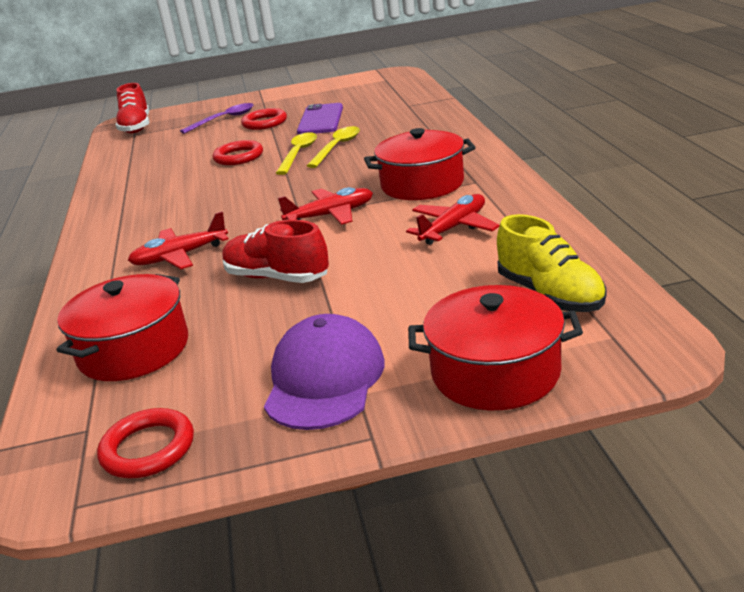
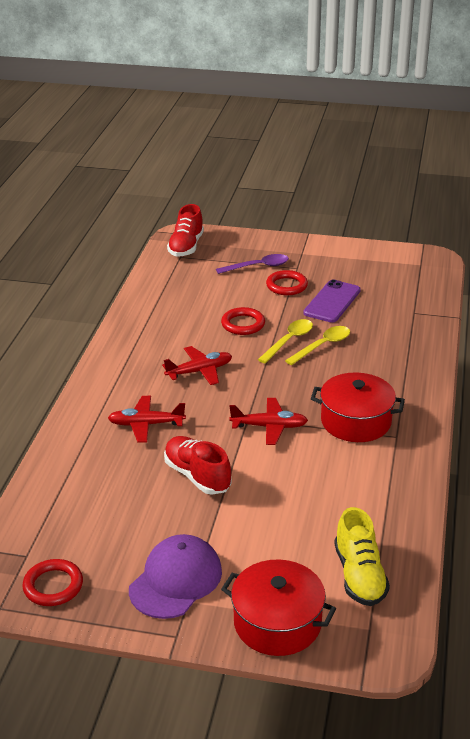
camera: 20 degrees right, 5 degrees up
(134, 350) = (78, 502): red pot -> none
(454, 228) = (344, 480): red plane -> red plane (200, 371)

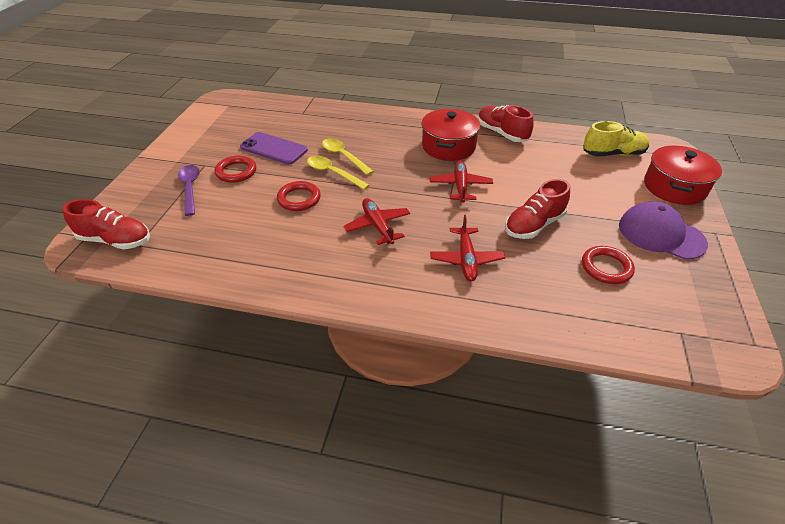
camera: 90 degrees left, 10 degrees up
(53, 586) = (708, 308): red ring -> red ring (606, 267)
(397, 470) = (501, 133): none -> red shoe

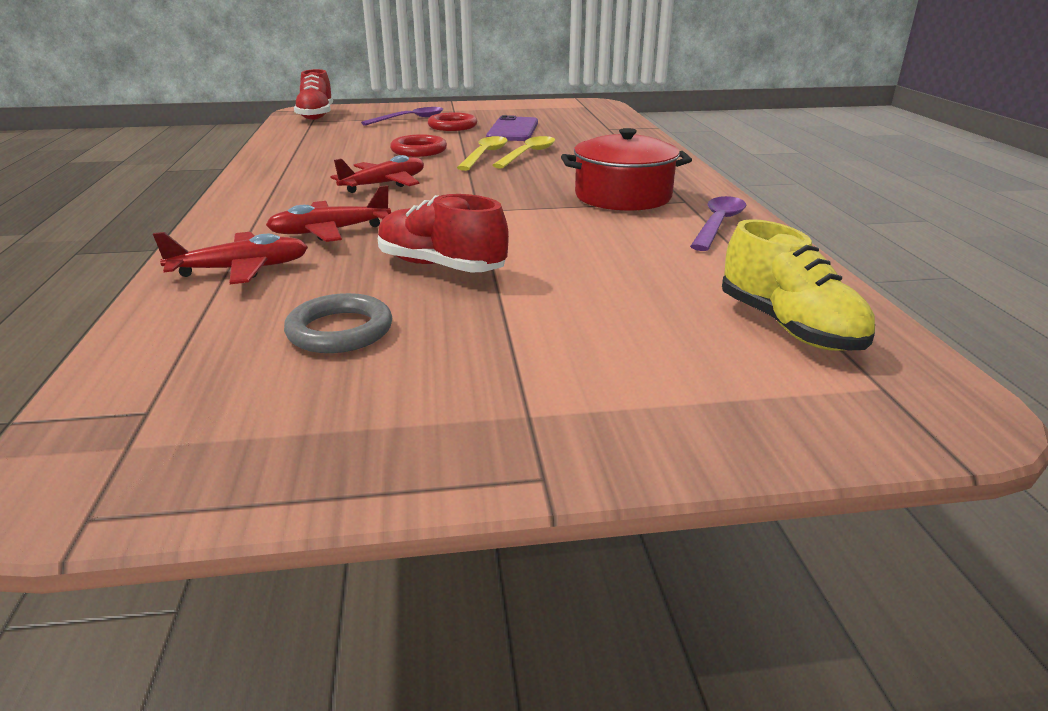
camera: 70 degrees right, 15 degrees down
(460, 186) = (514, 213): red plane -> red plane (241, 269)
(501, 133) = (718, 224): red shoe -> purple spoon
(606, 267) = (340, 330): red ring -> grey ring
(661, 234) = (484, 390): purple cap -> none
(674, 187) = (723, 412): red pot -> none

